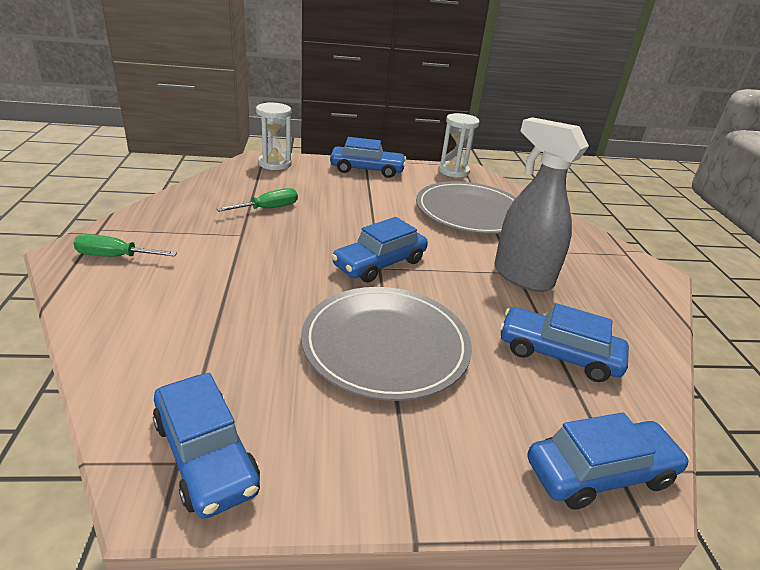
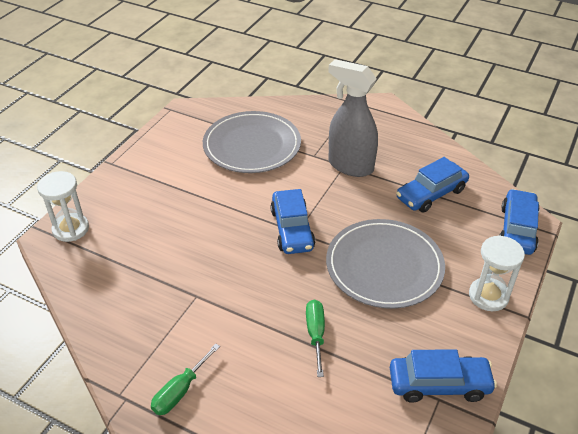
camera: 55 degrees left, 10 degrees up
(268, 208) = (162, 264): green screwdriver -> green screwdriver (316, 334)
(367, 170) = (134, 171): blue car -> none
(453, 171) = (178, 120): white hourglass -> white hourglass (488, 296)
(522, 276) = (350, 166): grey spray bottle -> grey spray bottle turned 45 degrees clockwise

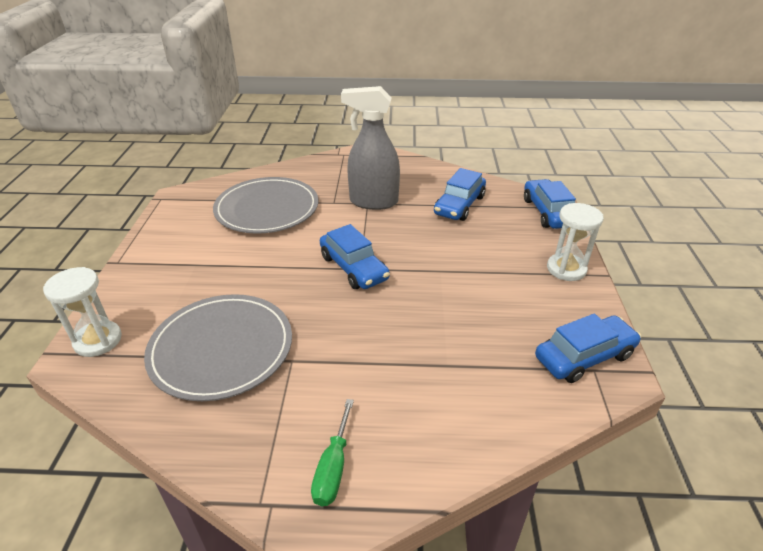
camera: 25 degrees left, 5 degrees down
(316, 334) = (441, 353): green screwdriver -> none
(384, 266) = (461, 273): grey plate -> grey plate (221, 348)

